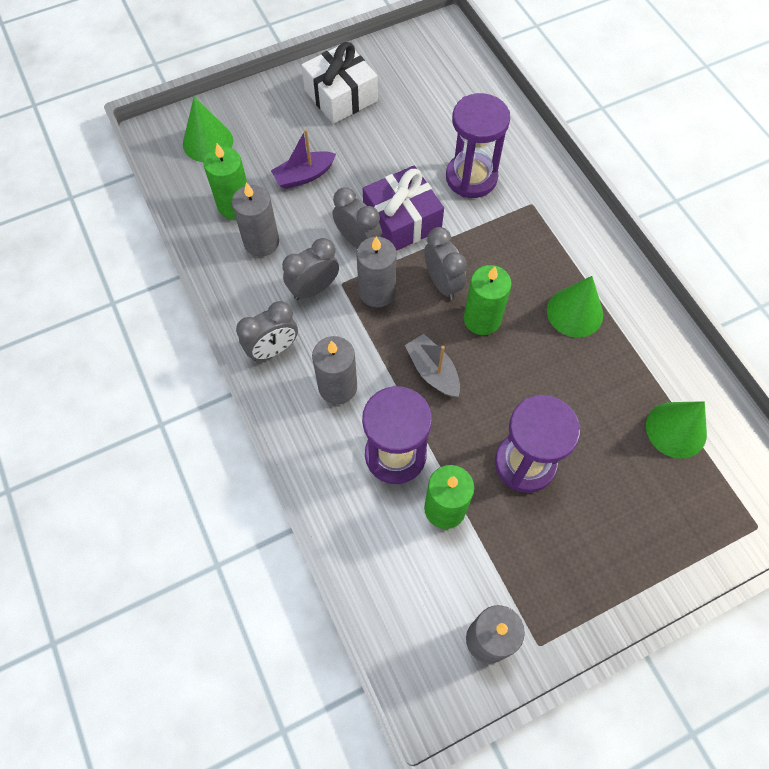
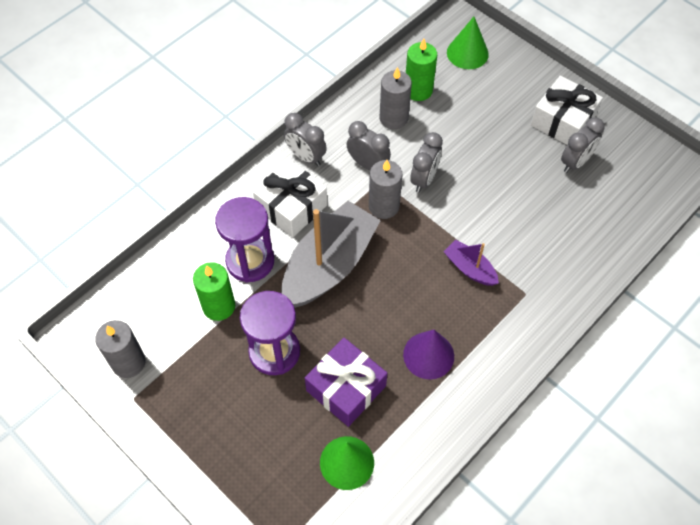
camera: 70 degrees right, 5 degrees down
(304, 176) = (468, 123): purple boat -> purple boat (470, 268)
(337, 387) = (291, 207): grey candle -> white gift
(402, 220) = (459, 202): purple gift -> purple gift (346, 388)
(433, 371) = (329, 265): grey boat -> grey boat, size x2.10
(442, 283) = (412, 249): grey clock -> grey clock (575, 162)
(471, 178) = (529, 239): purple hourglass -> none
(482, 319) = (391, 286): green candle -> none
(575, 312) = (428, 355): green cone -> purple cone

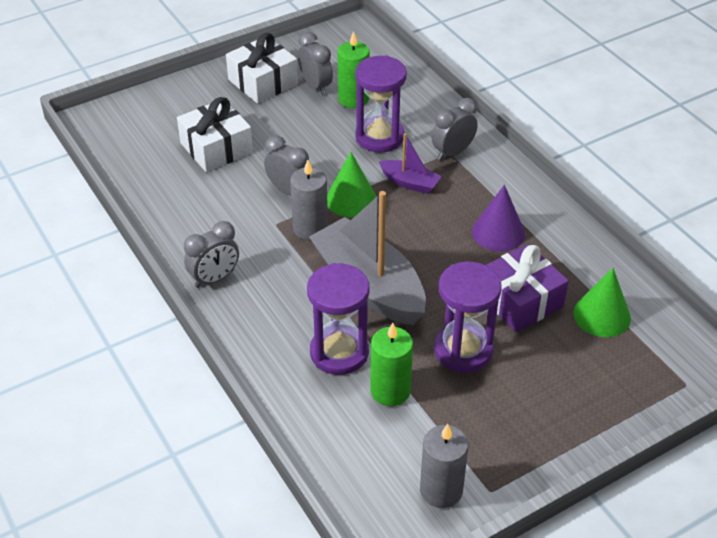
camera: 75 degrees left, 15 degrees down
(291, 207) = (279, 303): white gift -> white gift (216, 148)
(368, 164) = (250, 229): grey clock -> grey clock (452, 153)
(393, 118) = (196, 197): grey candle -> none
(418, 90) = (169, 170): green candle -> green candle (353, 99)
(467, 53) = (139, 124): green cone -> green cone (351, 199)
(470, 268) = (410, 183): purple boat -> purple boat turned 120 degrees counterclockwise
(524, 230) = (379, 137): none -> purple hourglass

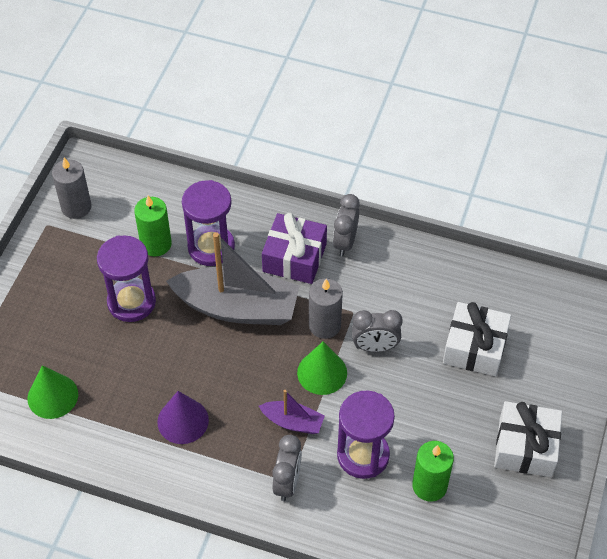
camera: 140 degrees right, 10 degrees up
(316, 86) = (476, 476): grey clock -> none
(410, 183) = (293, 422): purple boat -> purple boat turned 150 degrees counterclockwise
(520, 300) = (121, 368): purple gift -> purple gift (294, 258)

